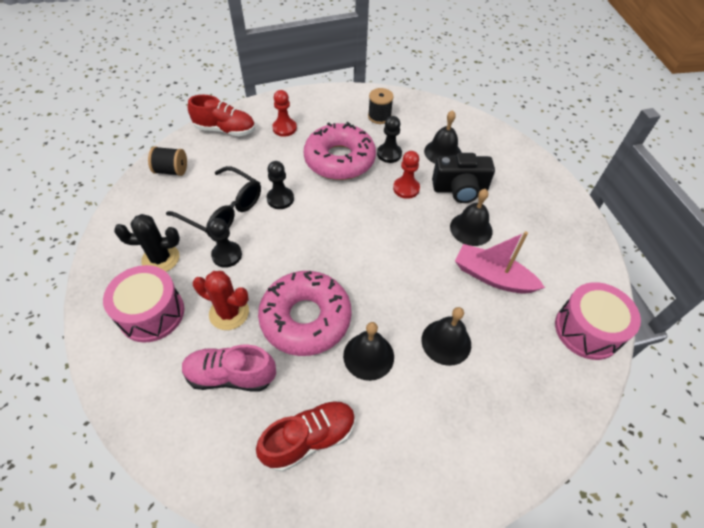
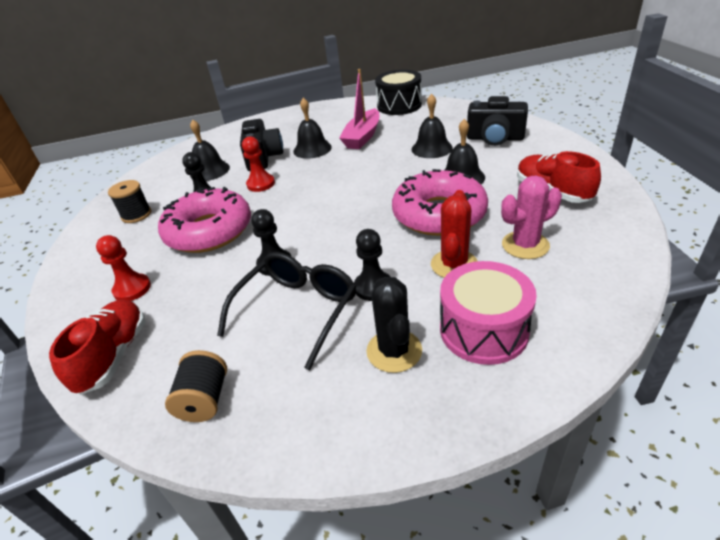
camera: 90 degrees left, 15 degrees down
(231, 375) = (525, 245): pink shoe -> pink cactus
(457, 422) = (495, 138): none -> black camera
(587, 330) = (399, 105): pink drum -> black drum

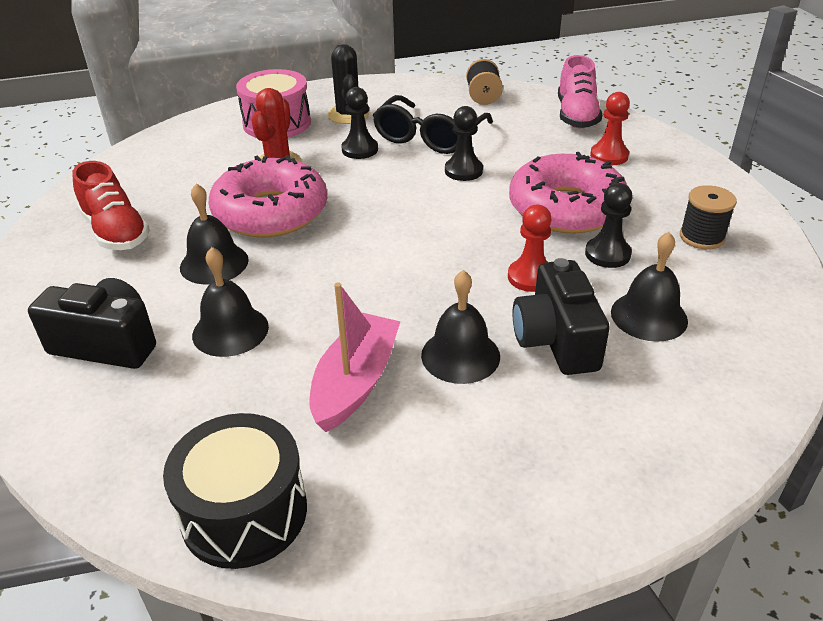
camera: 175 degrees right, 0 degrees up
(113, 355) = (576, 116): red shoe -> pink shoe
(525, 245) = (199, 176): pink cactus -> none

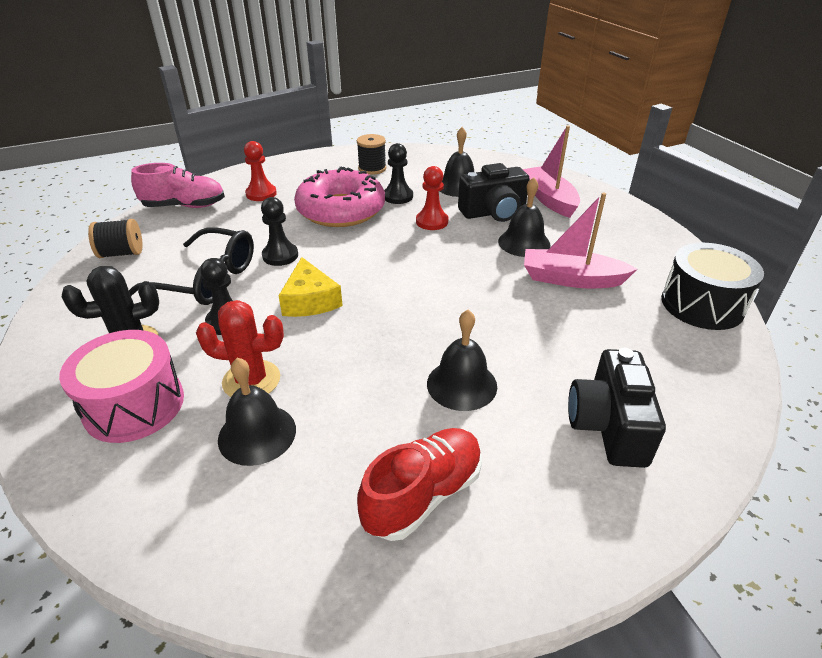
camera: 100 degrees left, 0 degrees up
(230, 330) = (551, 349): black bell -> black bell (257, 434)
(271, 212) = (361, 364): pink donut -> none
(377, 187) = (310, 300): none -> yellow cheese
(606, 418) = (549, 199): none -> pink boat

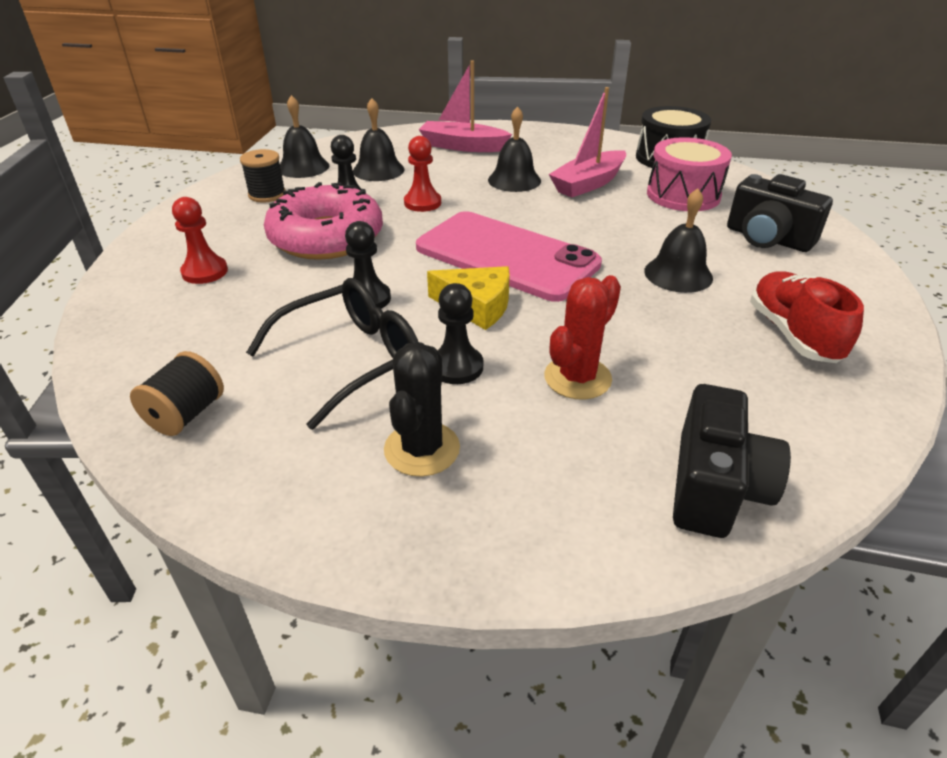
camera: 55 degrees left, 0 degrees up
(134, 405) = (549, 470): pink drum -> pink drum (683, 195)
(185, 206) = (138, 333): pink shoe -> none
(257, 434) = (662, 396): black bell -> black bell (303, 167)
(394, 286) = (506, 256): none -> pink phone
(493, 212) = (449, 173): black camera -> black camera (715, 487)

